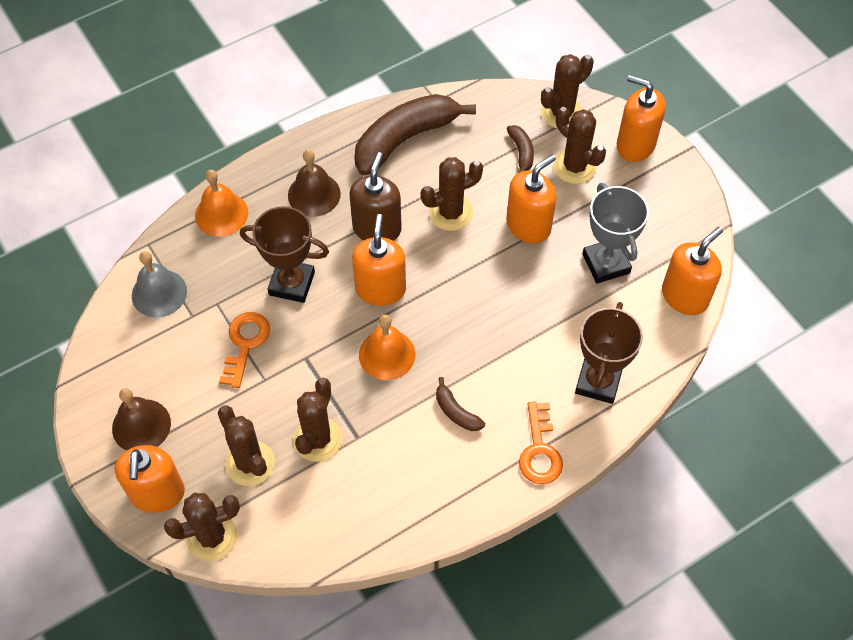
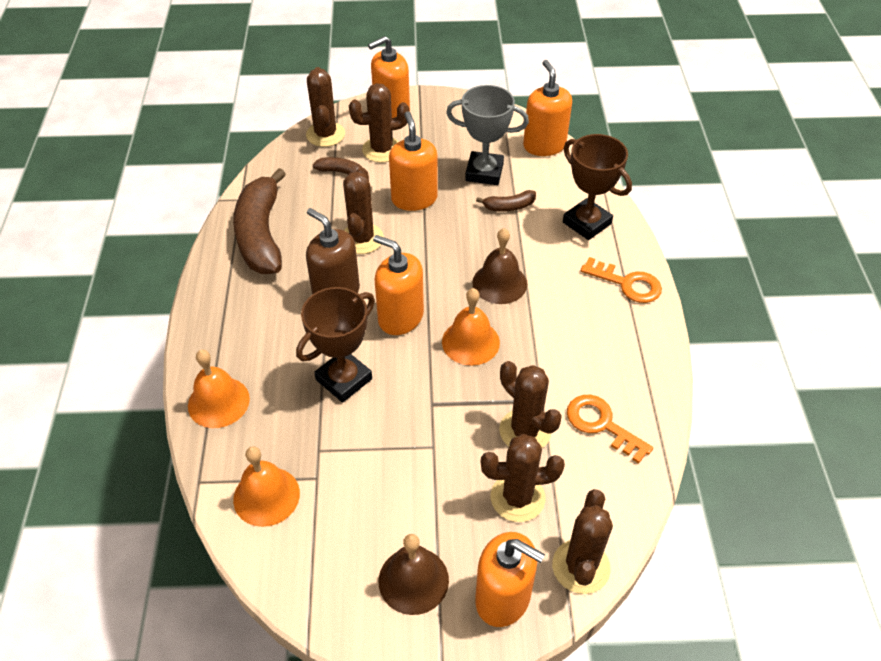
camera: 60 degrees left, 10 degrees down
(159, 293) = (266, 496): grey bell -> orange bell
(245, 344) = (382, 445): orange key -> orange key (601, 424)
(314, 194) = (261, 321): brown bell -> brown bell (499, 283)
(456, 412) = (559, 320): brown banana -> brown banana (509, 206)

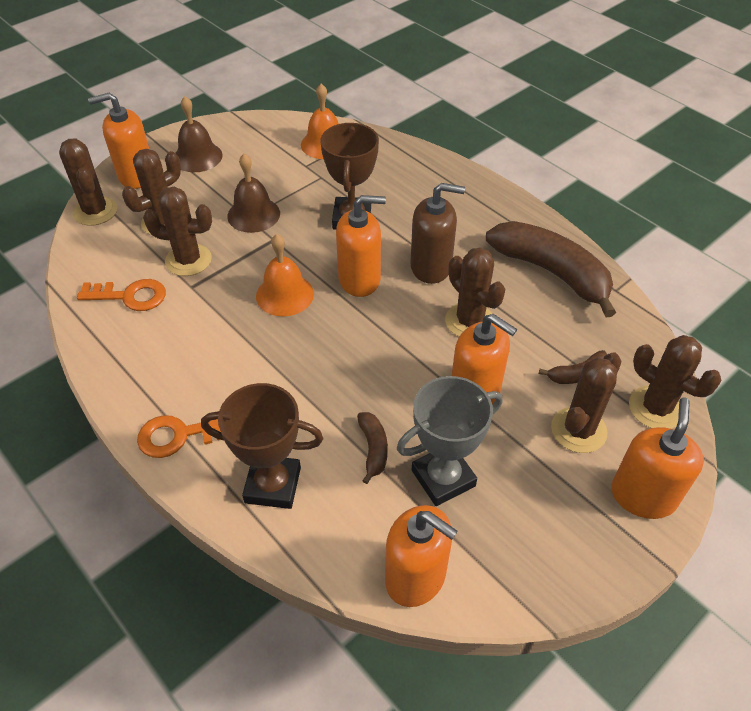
camera: 140 degrees right, 0 degrees up
(218, 402) = (415, 164): orange bell -> none
(499, 283) = (306, 358): brown bell -> brown bell (253, 214)
(509, 206) = (373, 449): brown banana -> brown banana turned 135 degrees clockwise

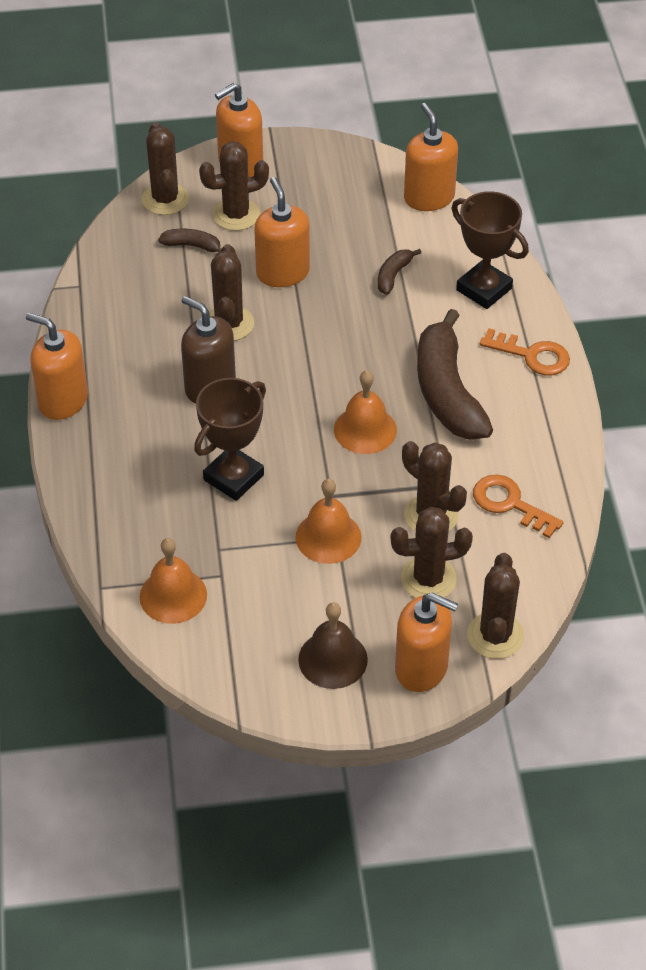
camera: 145 degrees left, 0 degrees up
(253, 214) = (328, 537): brown bell -> orange bell
(359, 279) = (285, 408): orange soap dispenser -> orange soap dispenser (63, 400)
(443, 478) = (361, 235): grey trophy -> none
(552, 272) = (112, 326): brown banana -> brown banana (447, 392)

